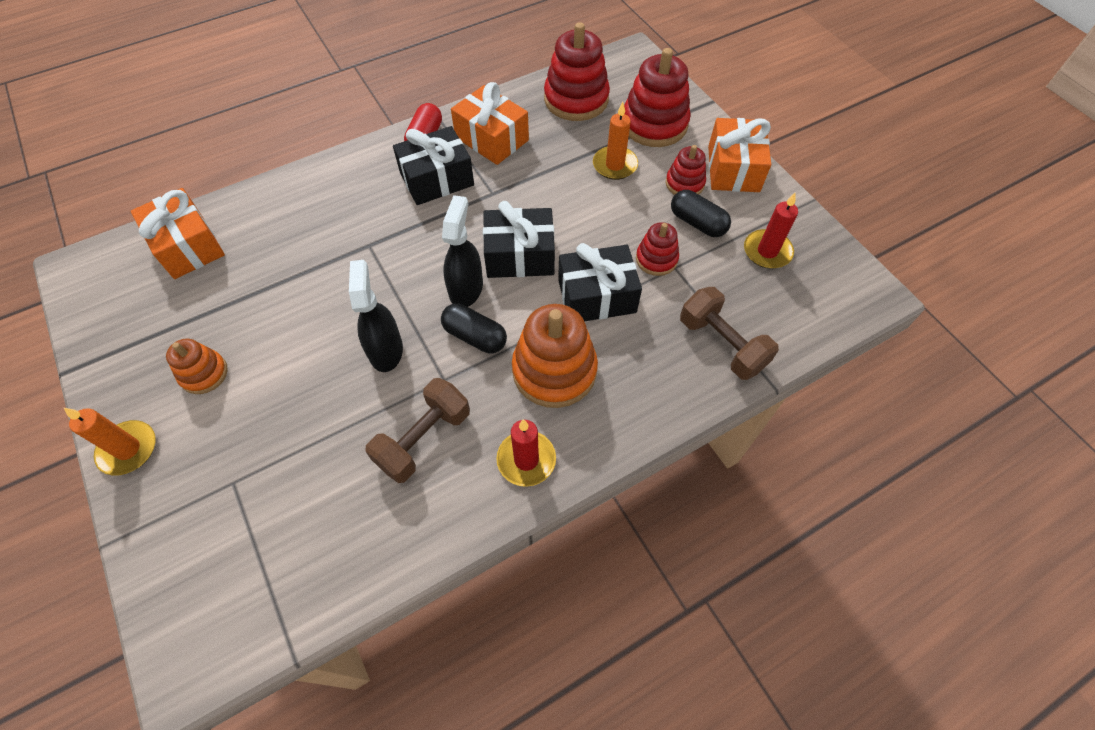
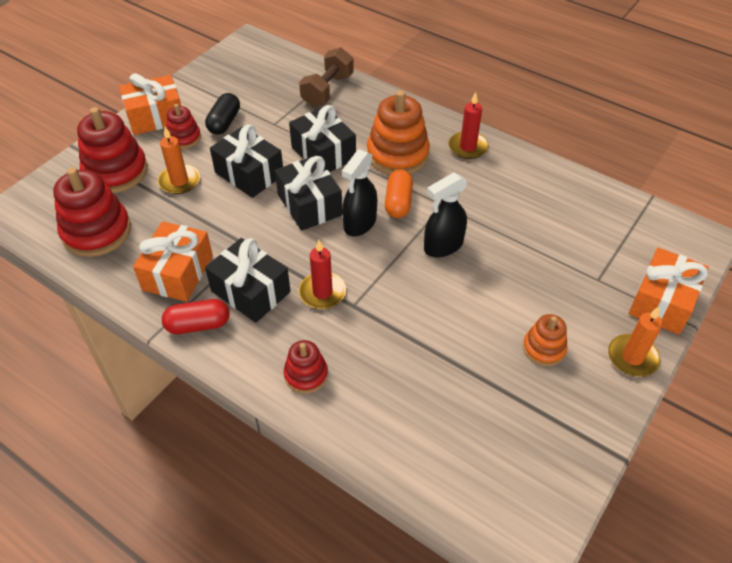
camera: 115 degrees left, 10 degrees down
(188, 246) = (439, 452): orange gift -> orange gift (662, 302)
(423, 439) = (491, 197): brown dumbbell -> none
(466, 288) = (360, 223): black spray bottle -> black spray bottle turned 45 degrees counterclockwise
(475, 336) = (398, 202): black capsule -> orange capsule
(596, 221) = (249, 174): none -> black gift
(656, 259) = (271, 134): red stacking toy -> red stacking toy (306, 375)
(767, 251) = (235, 86): red candle -> red candle (322, 292)

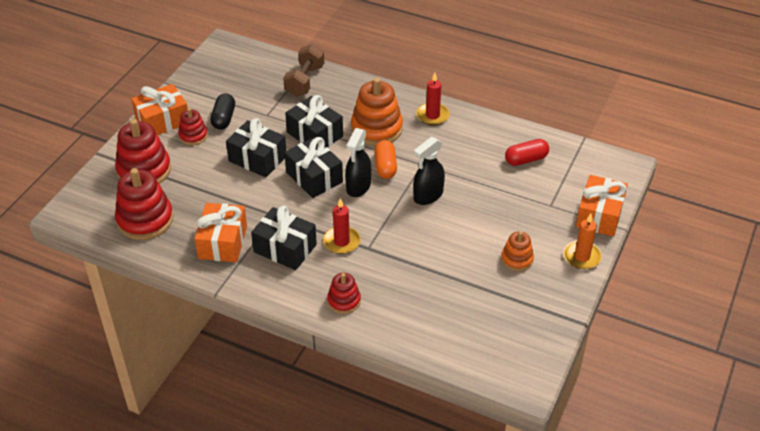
camera: 10 degrees left, 5 degrees down
(179, 181) = (201, 171): orange candle -> none
(198, 325) = (251, 278): red capsule -> red capsule (526, 159)

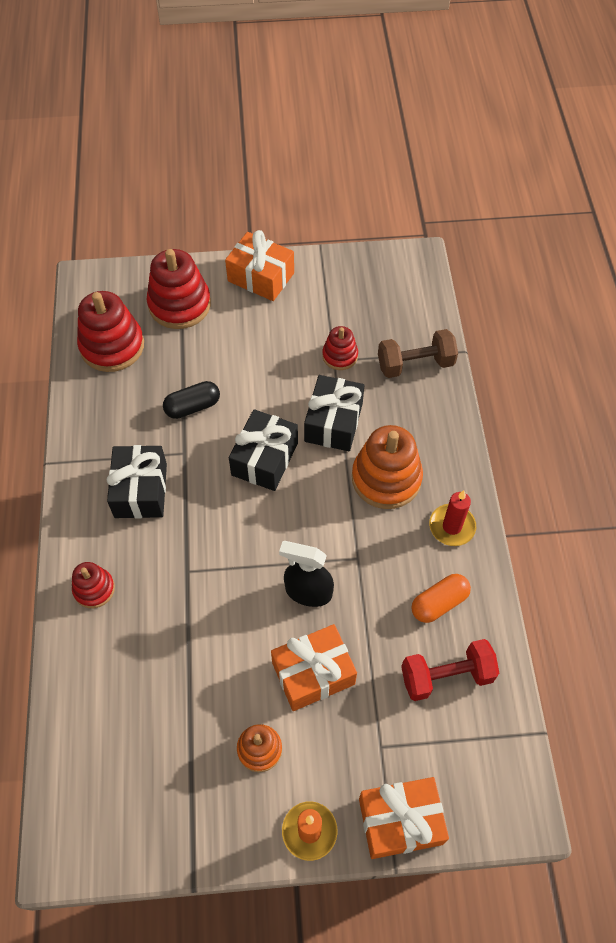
camera: 60 degrees right, 15 degrees up
(193, 135) = (256, 315): red stacking toy -> red stacking toy (340, 356)
(223, 242) = (118, 429): orange gift -> orange gift (313, 673)
(224, 118) = (300, 326): black capsule -> black capsule (193, 407)
(257, 158) = (259, 390): black gift -> none
(341, 242) = (181, 540): red candle -> none
(358, 187) = (277, 510): black spray bottle -> none
(385, 166) = (328, 521): orange capsule -> orange capsule (439, 603)
(526, 159) = (446, 676): red capsule -> red dumbbell

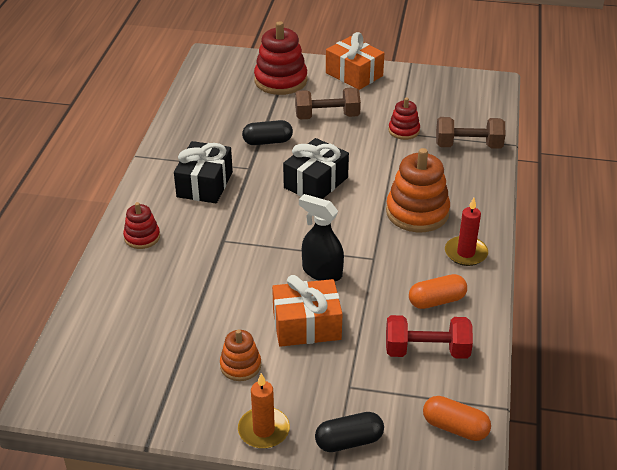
camera: 15 degrees right, 20 degrees down
(112, 346) = (216, 96): red stacking toy -> none
(249, 351) = (327, 116): none -> brown dumbbell
(333, 422) = (383, 170): black gift -> none
(400, 821) = (349, 441): orange gift -> black capsule
(500, 773) = (455, 427): none -> orange capsule

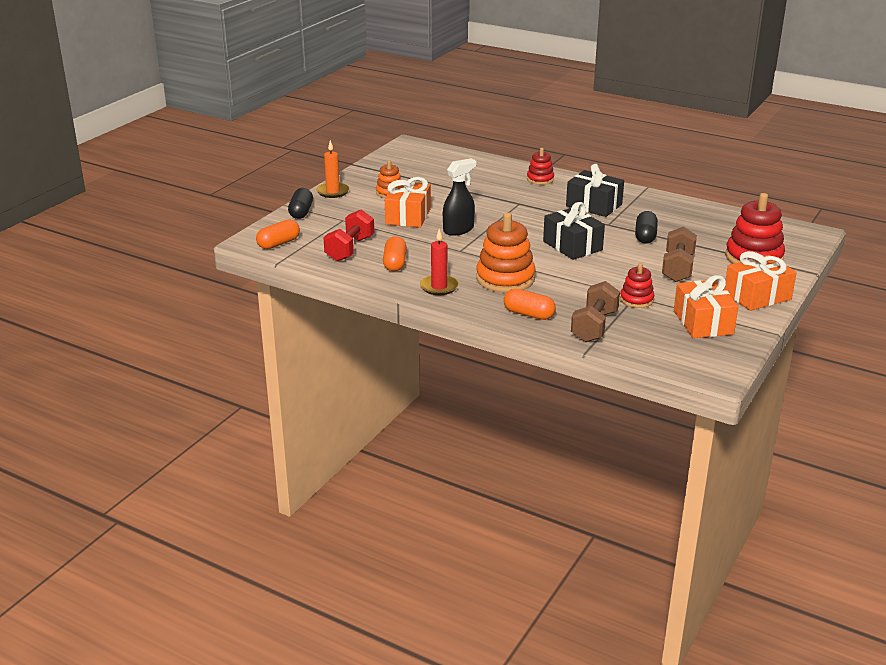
camera: 110 degrees right, 10 degrees down
(419, 95) = (703, 322): none -> orange gift
(475, 184) = (529, 314): none -> orange capsule

